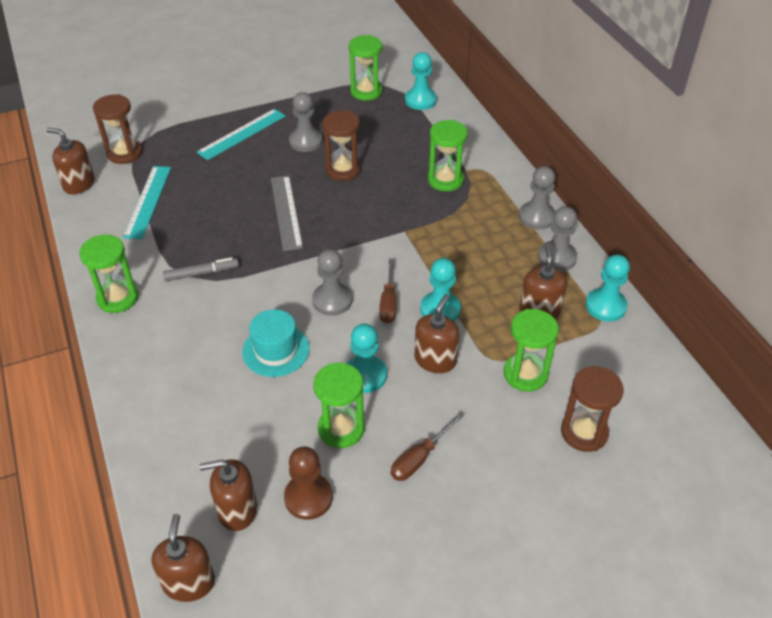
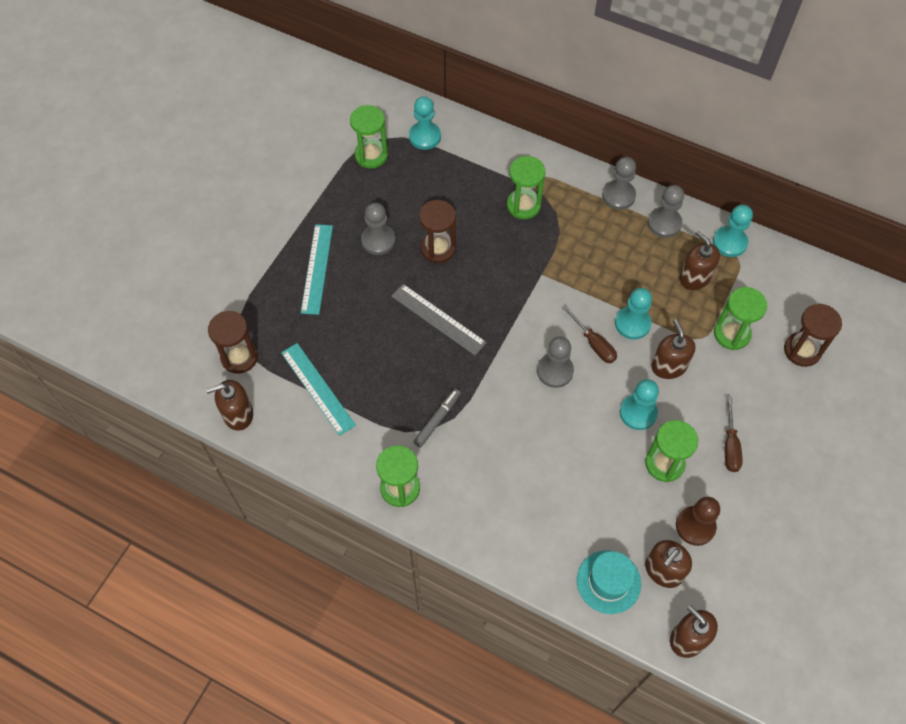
camera: 40 degrees left, 15 degrees up
(276, 350) = (561, 440): turquoise hat -> turquoise hat (608, 582)

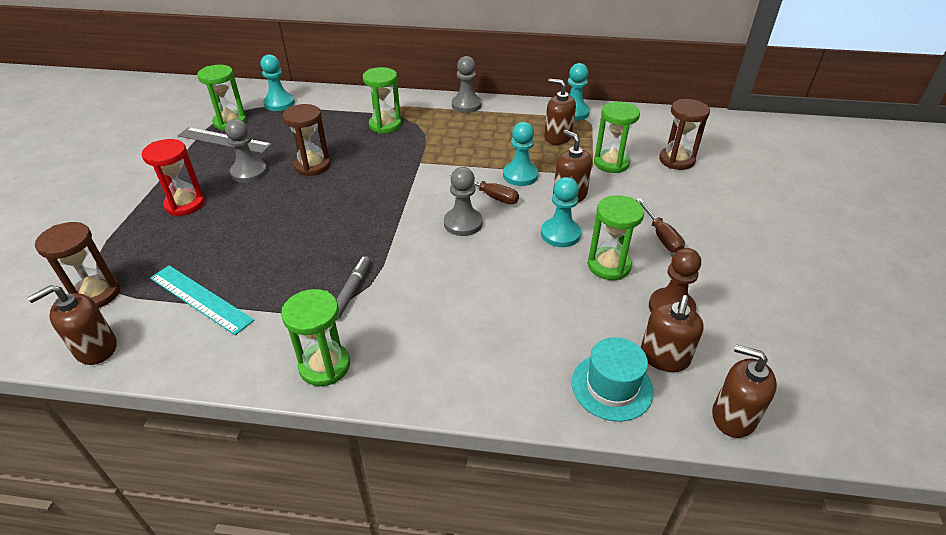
camera: 20 degrees left, 20 degrees down
(317, 268) = (185, 204): turquoise ruler -> red hourglass
(438, 319) = (327, 213): grey ruler -> grey ruler (224, 140)
(664, 223) = (513, 112): grey pawn -> none

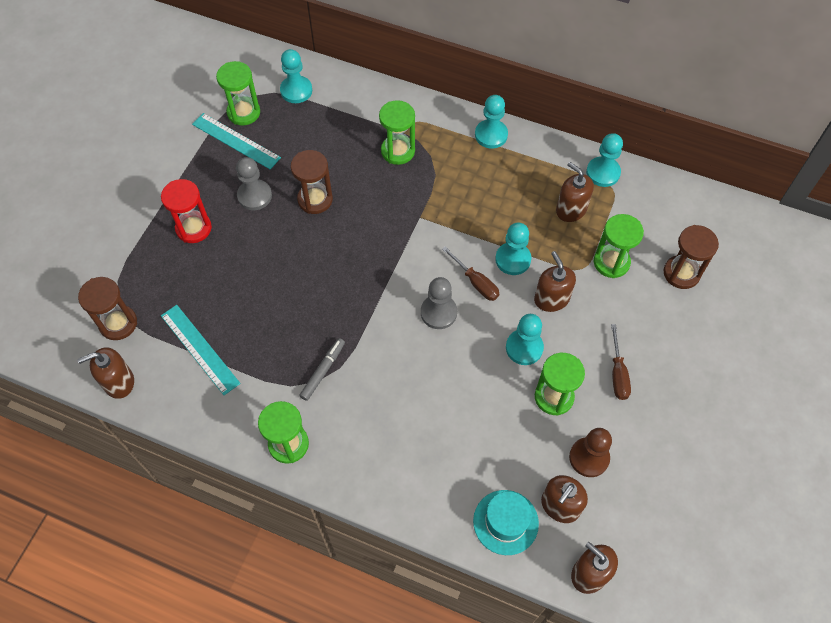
camera: 15 degrees right, 20 degrees up
(224, 140) = (236, 141): grey ruler -> turquoise ruler
(466, 105) = (491, 135): grey pawn -> turquoise pawn

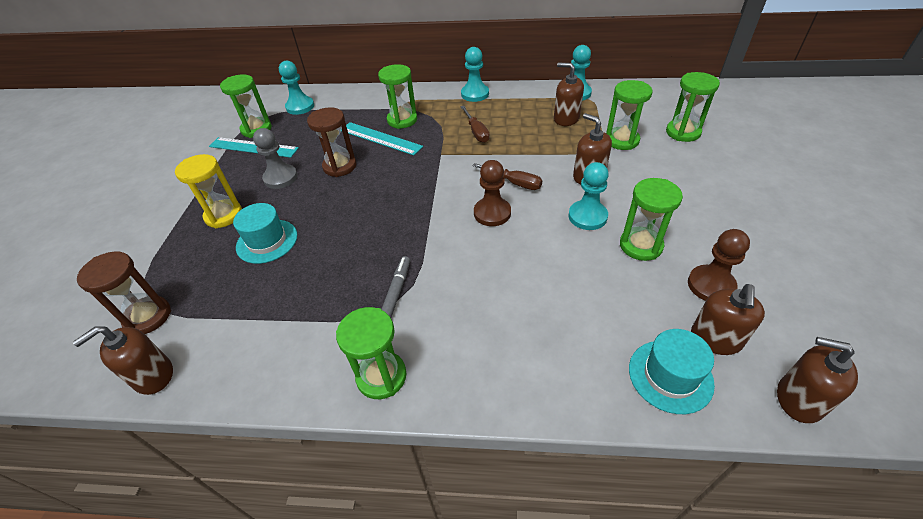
camera: 15 degrees left, 15 degrees down
(193, 228) = (224, 215): red hourglass -> yellow hourglass
(199, 349) = (249, 313): turquoise ruler -> turquoise ruler (380, 138)
(227, 274) = (267, 241): none -> turquoise hat
(438, 312) = (492, 213): grey pawn -> brown pawn
(513, 259) = (538, 160): turquoise pawn -> none
(618, 373) = (685, 211): brown screwdriver -> brown screwdriver (476, 132)
(681, 273) = (683, 132): brown hourglass -> green hourglass

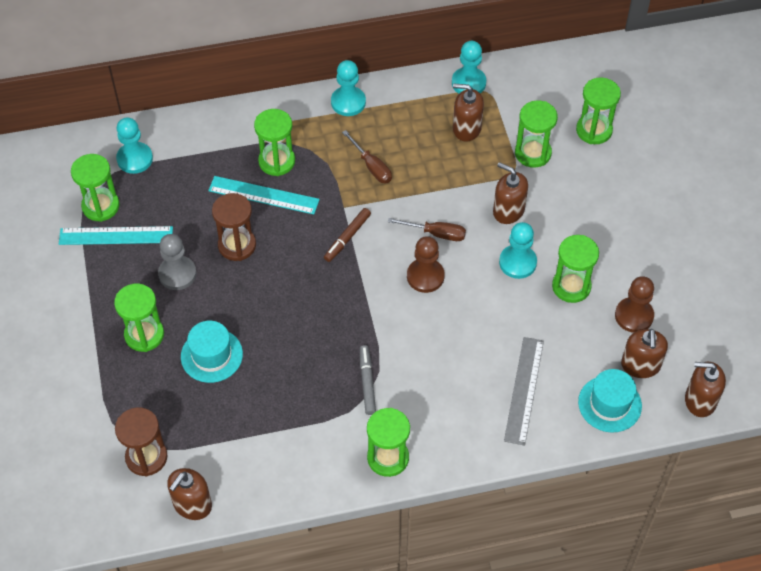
camera: 20 degrees left, 10 degrees up
(224, 215) = (144, 335): yellow hourglass -> green hourglass
(433, 174) = (347, 237): none -> brown marker
(565, 337) = (524, 390): none -> grey ruler

